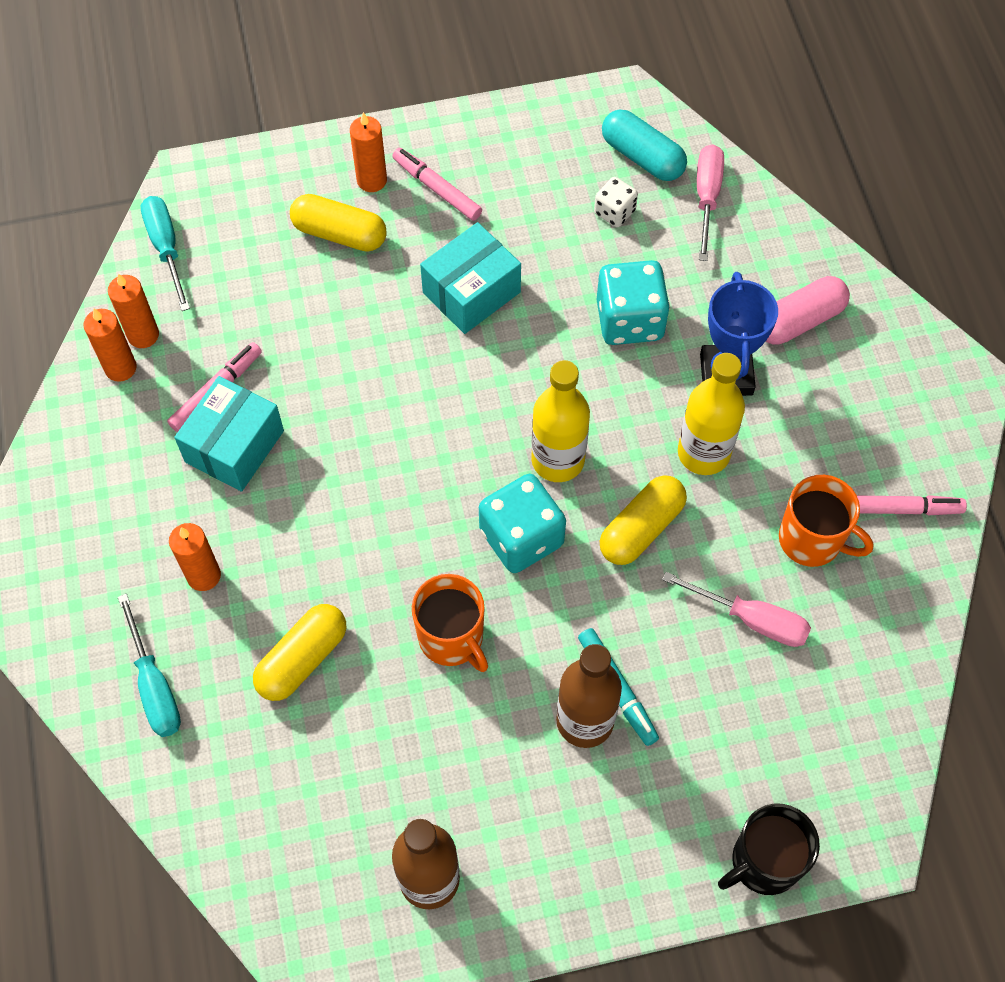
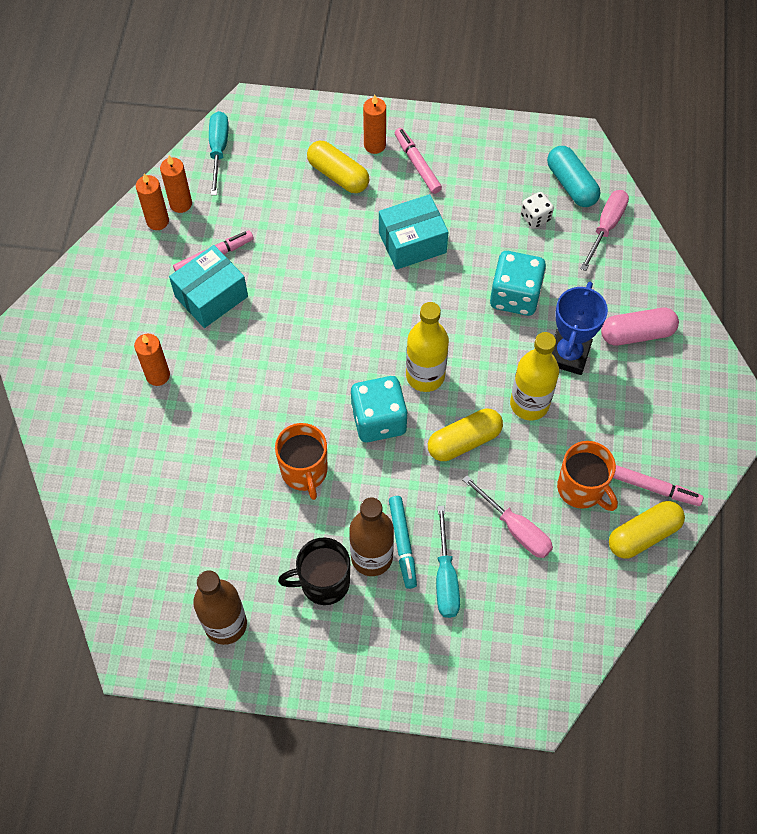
camera: 20 degrees right, 0 degrees up
(154, 685) = (98, 436): turquoise screwdriver -> turquoise screwdriver (445, 578)
(302, 659) = (200, 451): yellow capsule -> yellow capsule (643, 535)
(763, 862) = (455, 694): black mug -> black mug (323, 582)

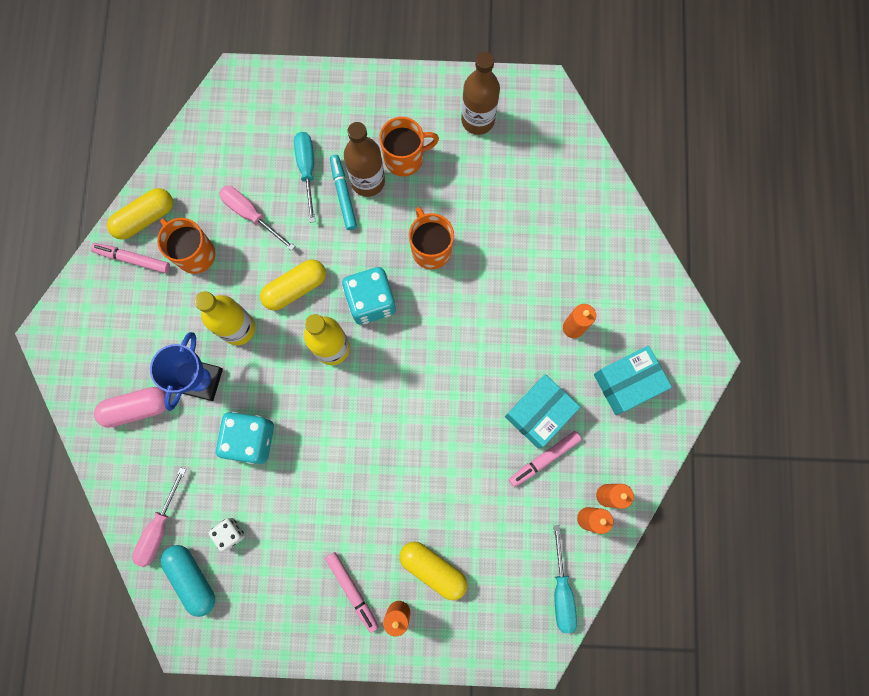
camera: 175 degrees right, 15 degrees up
(323, 582) = (405, 158): black mug -> orange mug
(412, 242) = (352, 492): turquoise box -> turquoise box (627, 383)

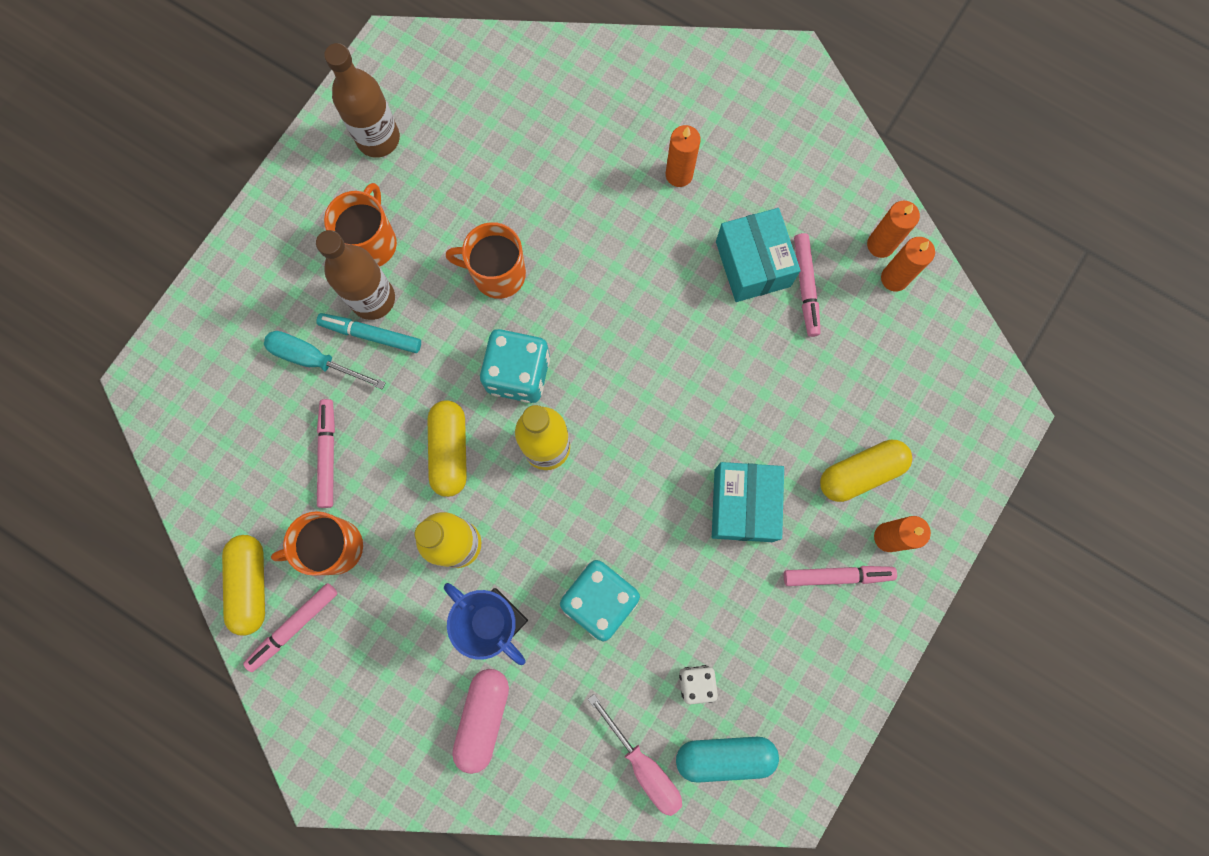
camera: 60 degrees left, 0 degrees up
(251, 215) = (328, 455): pink screwdriver -> pink marker
(561, 590) = (956, 349): turquoise screwdriver -> none
(627, 383) = (772, 155): turquoise box -> turquoise box (743, 505)

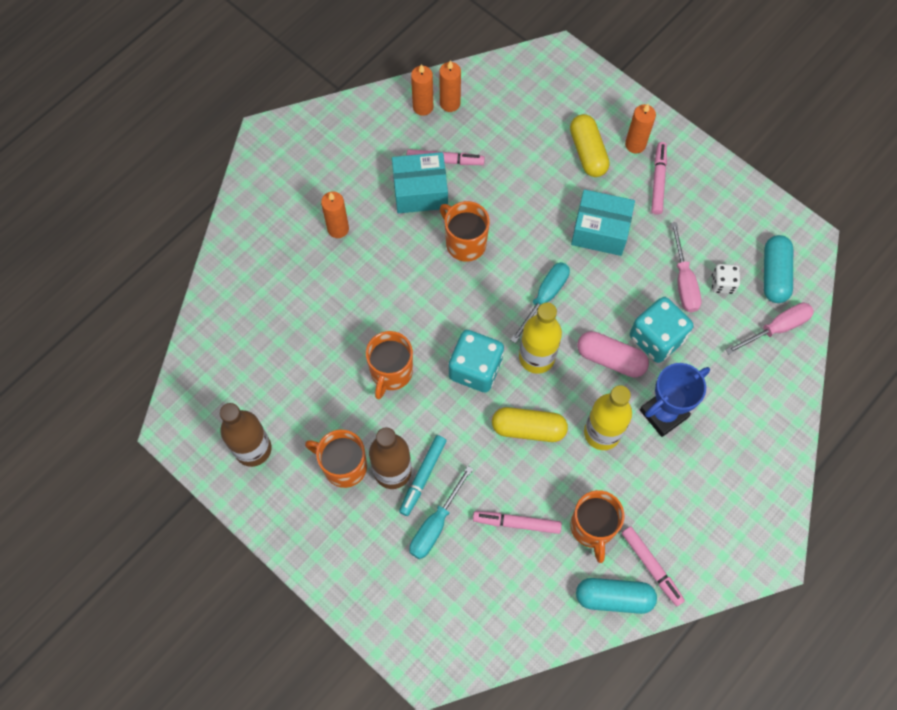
camera: 80 degrees left, 10 degrees down
(251, 584) = (614, 597): yellow capsule -> turquoise capsule
(483, 718) = (734, 433): pink capsule -> pink capsule (610, 359)
(632, 445) = (544, 297): none -> turquoise screwdriver
(690, 332) = (465, 243): none -> orange mug
(690, 628) = (683, 281): none -> pink screwdriver

